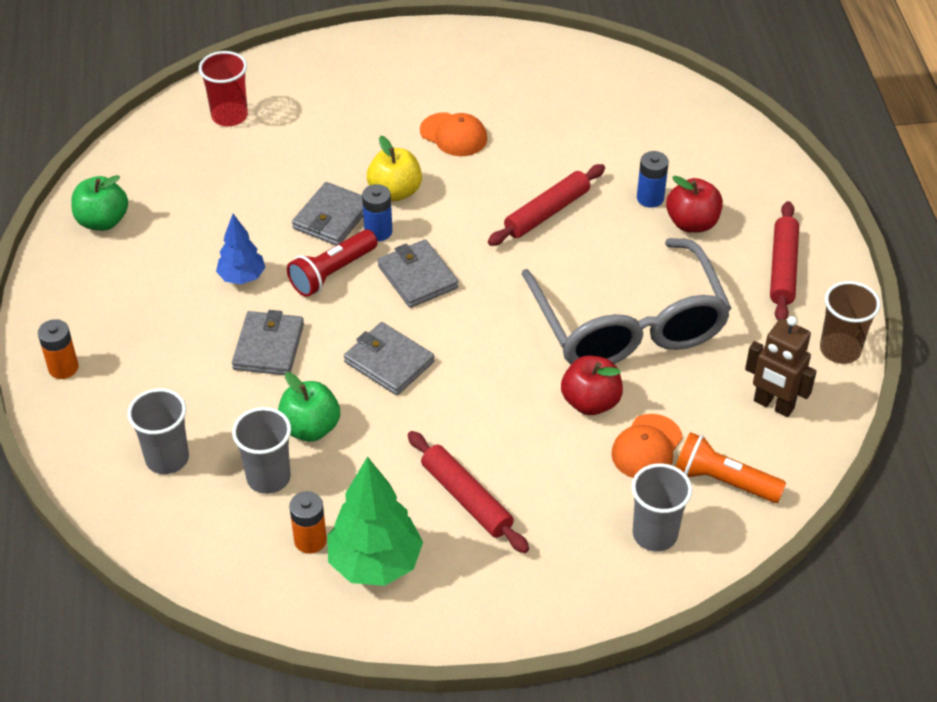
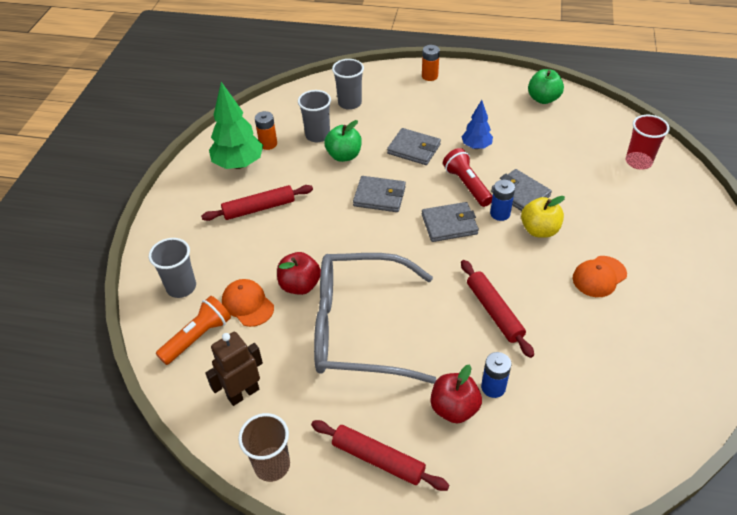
camera: 110 degrees right, 0 degrees up
(389, 362) = (379, 196): grey wallet -> grey wallet turned 45 degrees clockwise

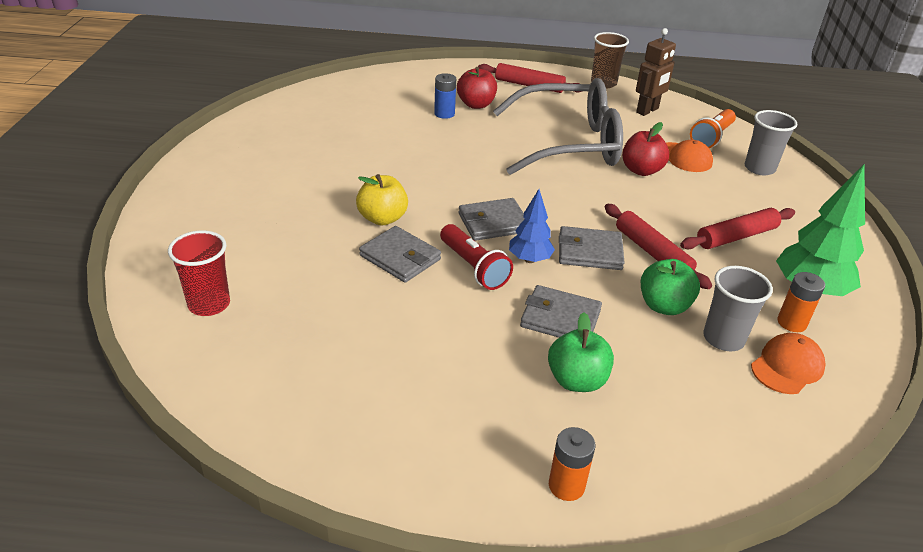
camera: 170 degrees right, 10 degrees down
(349, 103) = (703, 406): grey cup -> none
(476, 146) = (461, 324): blue tree -> blue tree (529, 259)
(494, 312) = (441, 154): red rolling pin -> red rolling pin (652, 252)
(500, 213) = (430, 234): blue battery -> none
(543, 99) = (329, 427): green apple -> green apple (576, 380)
(599, 276) = (326, 179): orange cap -> orange cap (787, 366)

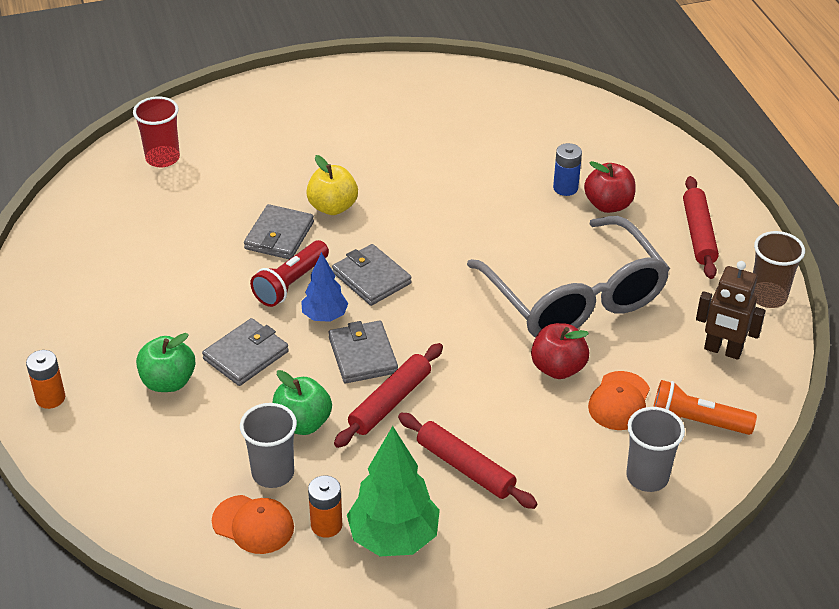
camera: 70 degrees right, 5 degrees up
(560, 318) = (246, 355): grey wallet -> grey wallet turned 45 degrees clockwise

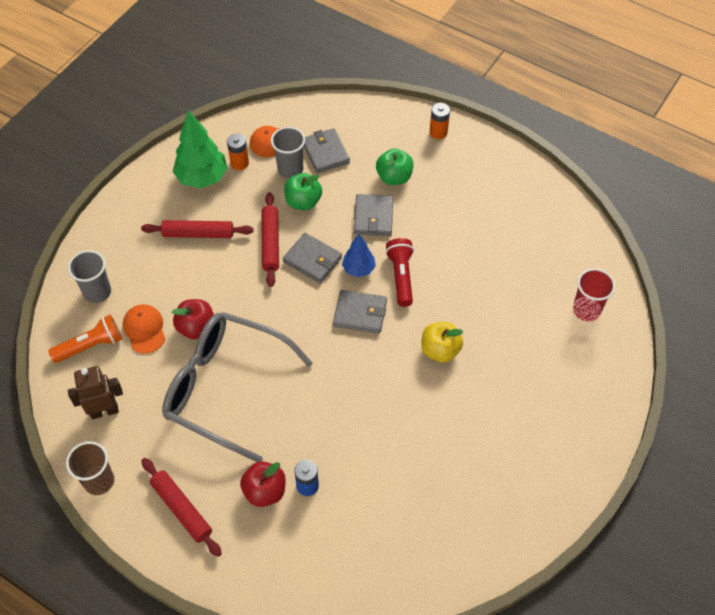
camera: 140 degrees right, 15 degrees up
(279, 235) = (446, 304): grey wallet -> grey wallet (325, 153)

